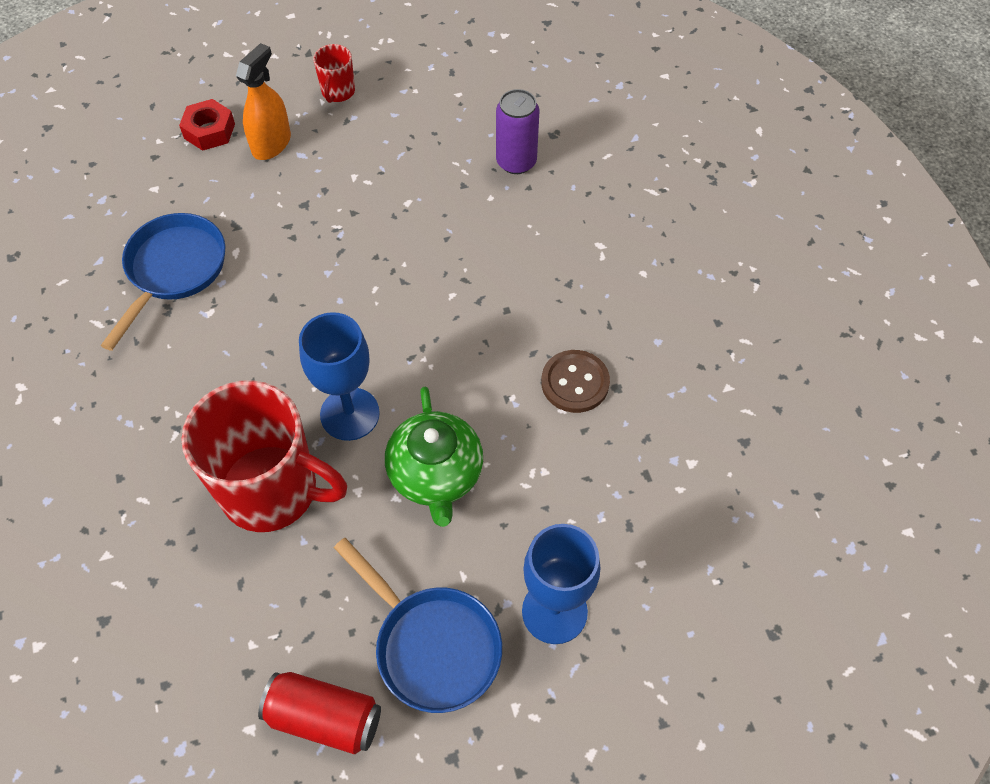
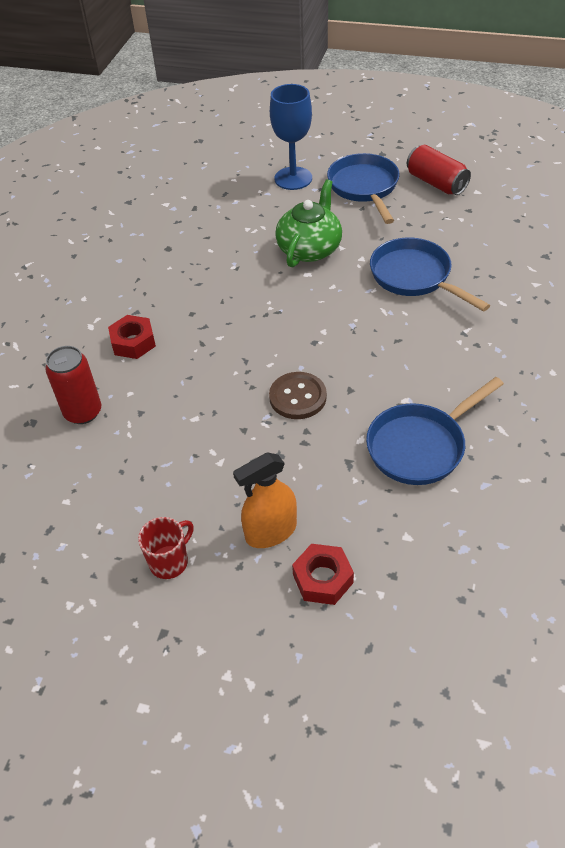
camera: 145 degrees left, 10 degrees down
(272, 490) = (414, 277): red mug -> blue pan
(350, 414) = (341, 296): blue goblet -> none
(516, 162) = (83, 412): purple can -> red can
(537, 247) = (133, 342): none -> red nut
(575, 382) = (189, 259): brown button -> brown button (298, 397)

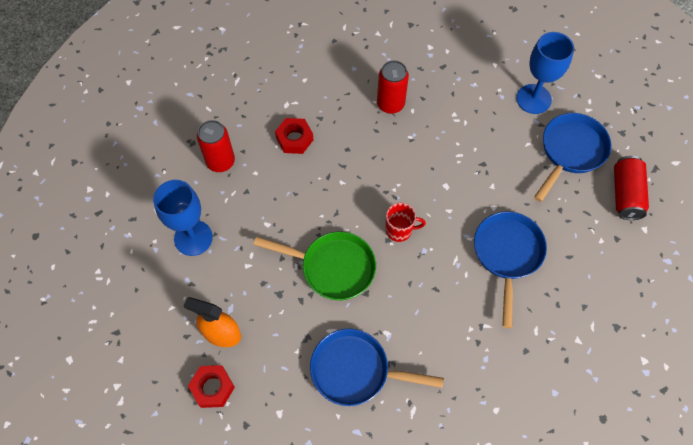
camera: 45 degrees right, 15 degrees up
(137, 488) = (193, 238): none -> blue goblet
(170, 561) = (161, 297): red mug -> red mug (399, 230)
(186, 259) = (390, 104): none -> red can
(298, 397) = (333, 267): brown button -> green pan
(310, 249) = (471, 168): green teapot -> none

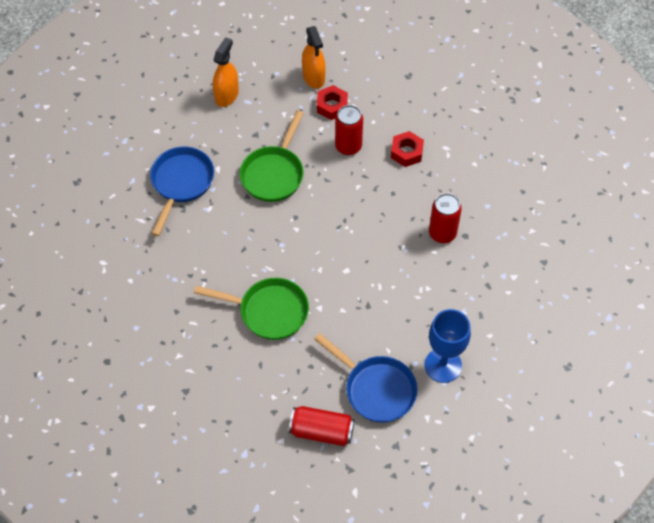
camera: 95 degrees right, 5 degrees down
(193, 238) = (313, 77): blue goblet -> orange spray bottle
(212, 388) = (184, 89): red nut -> red nut (332, 106)
(220, 162) = (386, 96): red can -> red can (348, 146)
(399, 230) = (304, 227): red mug -> none
(507, 254) = (269, 311): blue pan -> green pan

